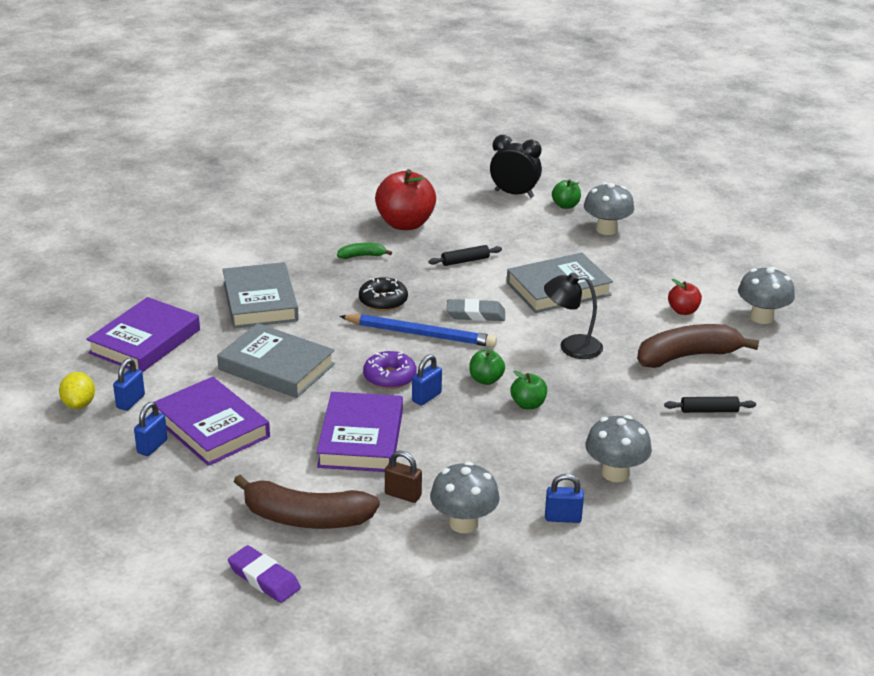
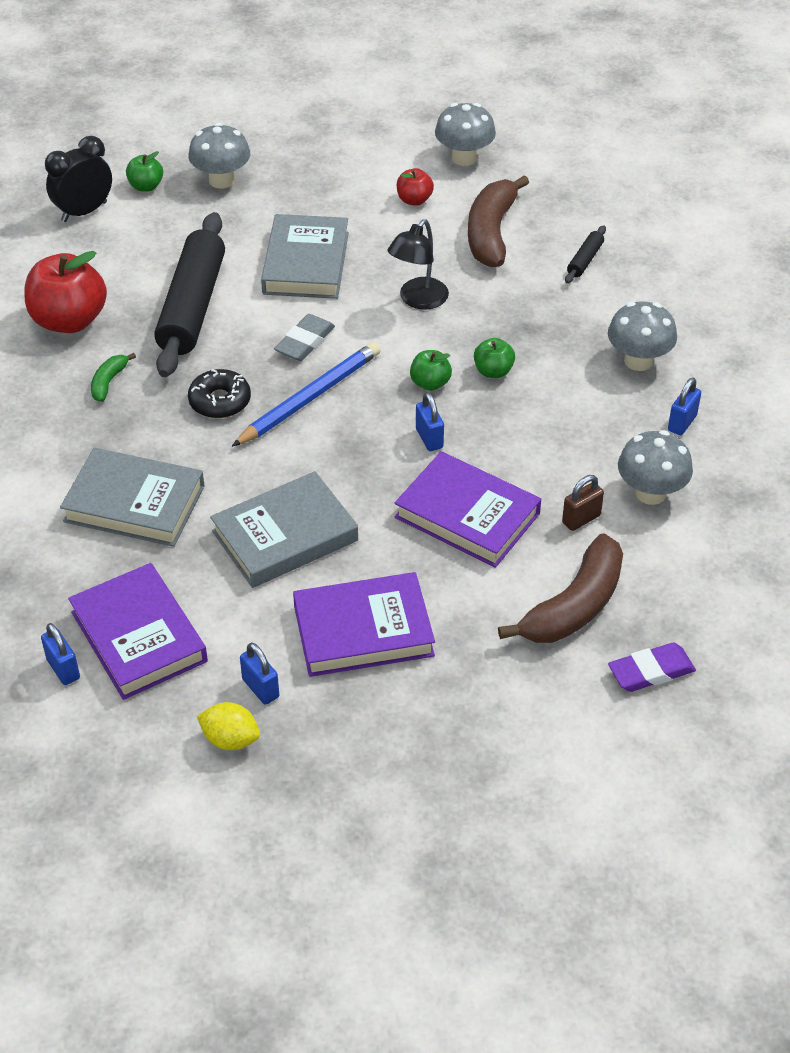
camera: 60 degrees left, 15 degrees up
(152, 446) = (365, 694): blue padlock -> blue padlock (63, 669)
(389, 377) = (372, 452): purple donut -> none
(465, 261) = (192, 306): black rolling pin -> black rolling pin, size x2.44

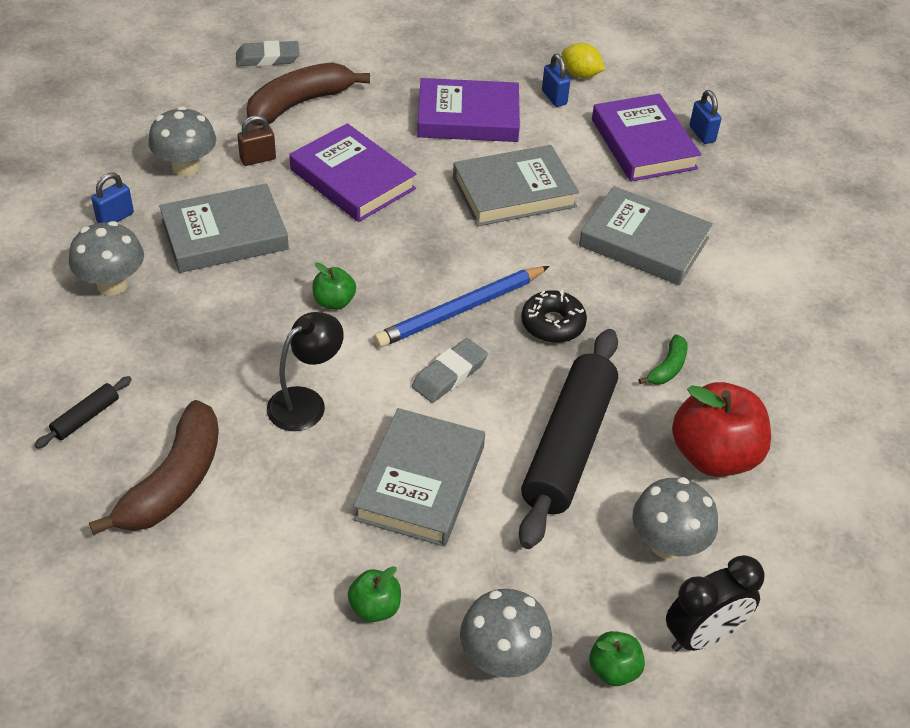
camera: 170 degrees left, 0 degrees up
(414, 200) = (246, 560): red apple -> none
(429, 438) = (358, 248): blue padlock -> none
(464, 158) = (141, 628): grey mushroom -> grey mushroom (667, 544)
(493, 371) = (264, 302): green apple -> green apple (375, 608)
(565, 426) = (225, 235): none -> grey book
(651, 671) = (267, 58): purple eraser -> grey eraser

